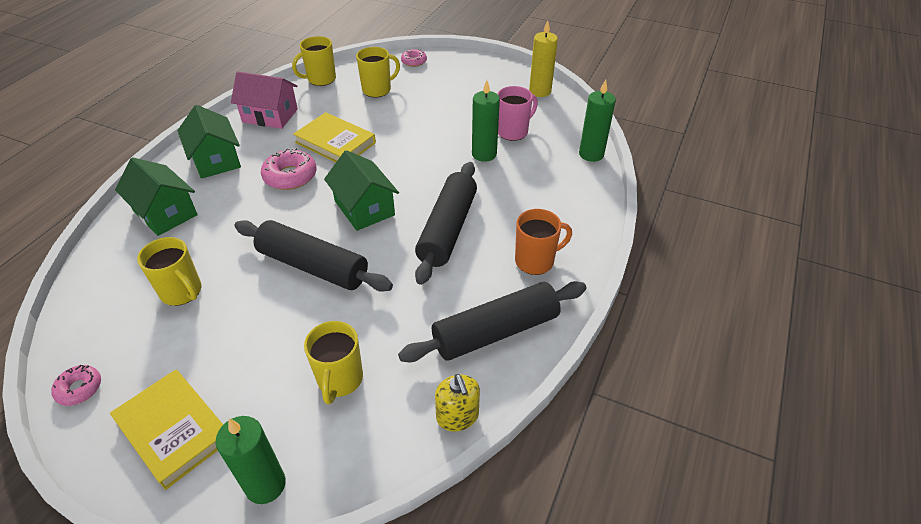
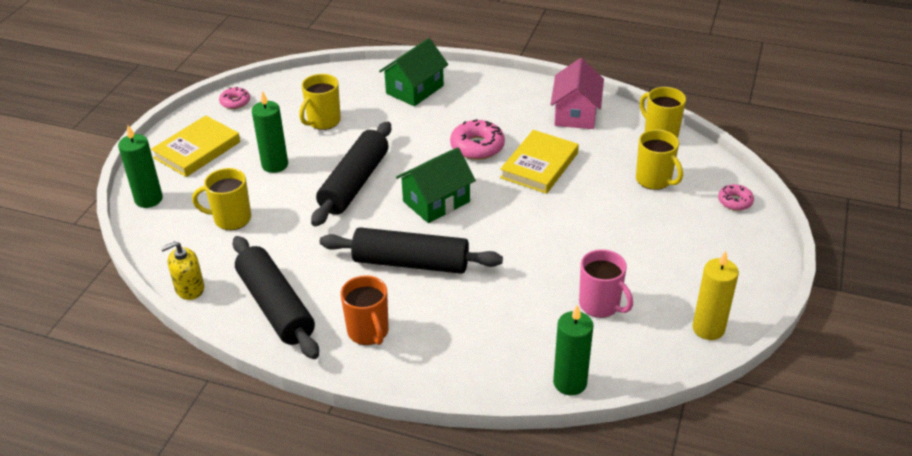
camera: 85 degrees right, 5 degrees down
(216, 160) = (493, 98): green house -> none
(484, 154) = (546, 281): green candle -> green candle (275, 165)

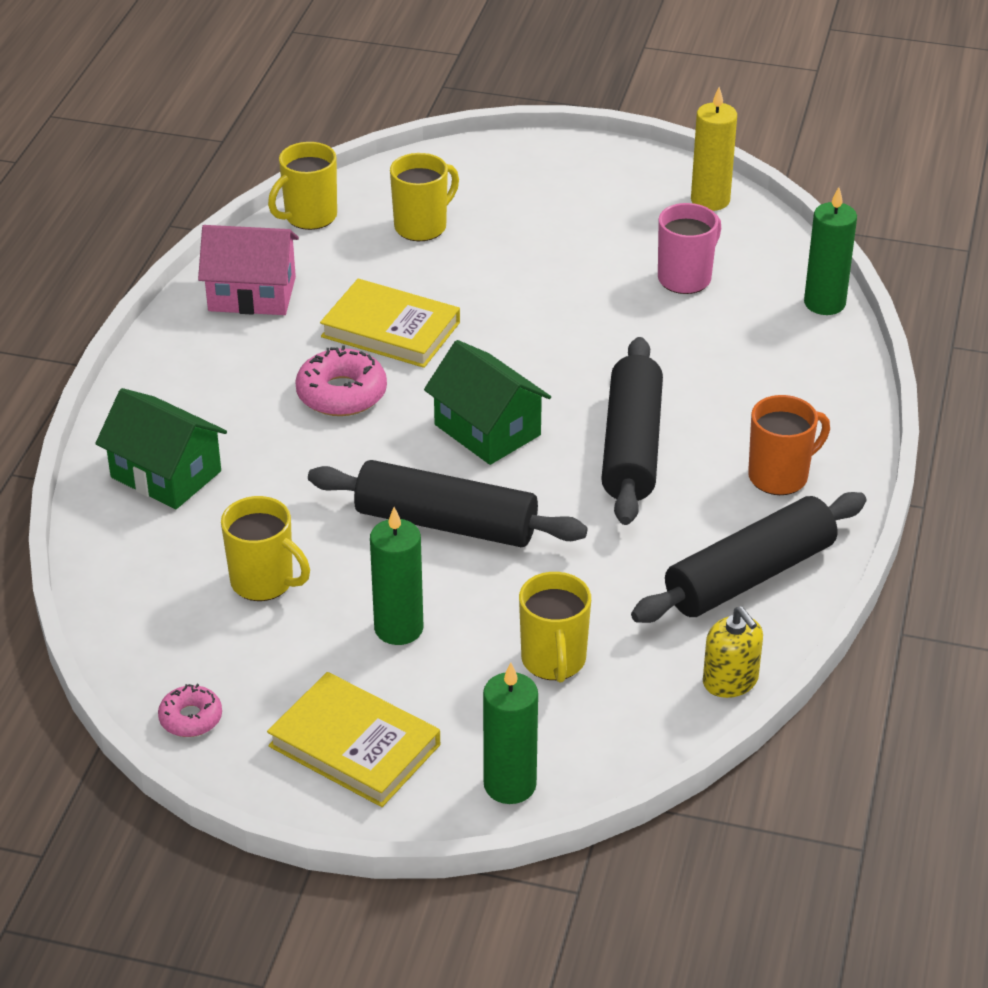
camera: 95 degrees left, 0 degrees up
(735, 201) = (465, 164): pink donut -> none

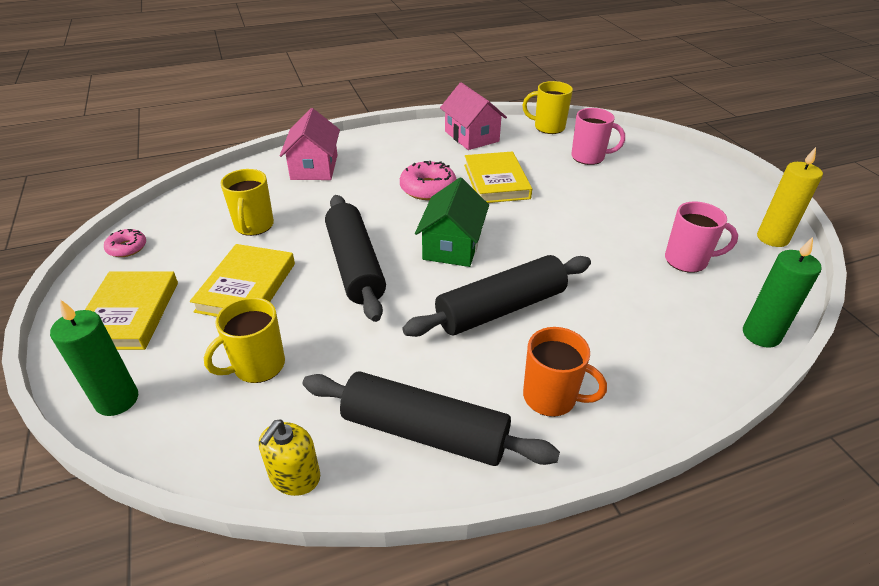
camera: 55 degrees right, 0 degrees up
(166, 474) = (314, 167): green house -> pink house
(398, 628) = (247, 287): green candle -> yellow book
(422, 226) = (589, 157): yellow mug -> pink mug

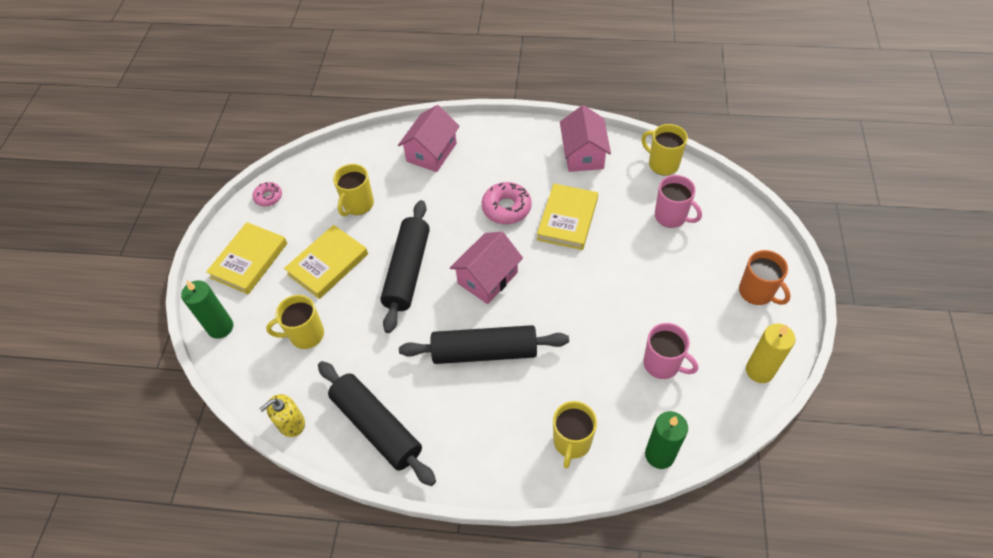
camera: 30 degrees right, 15 degrees up
(452, 246) = (487, 278): green house -> pink house
(551, 397) = (469, 437): orange mug -> orange mug (757, 292)
(667, 357) = (572, 442): none -> yellow mug

